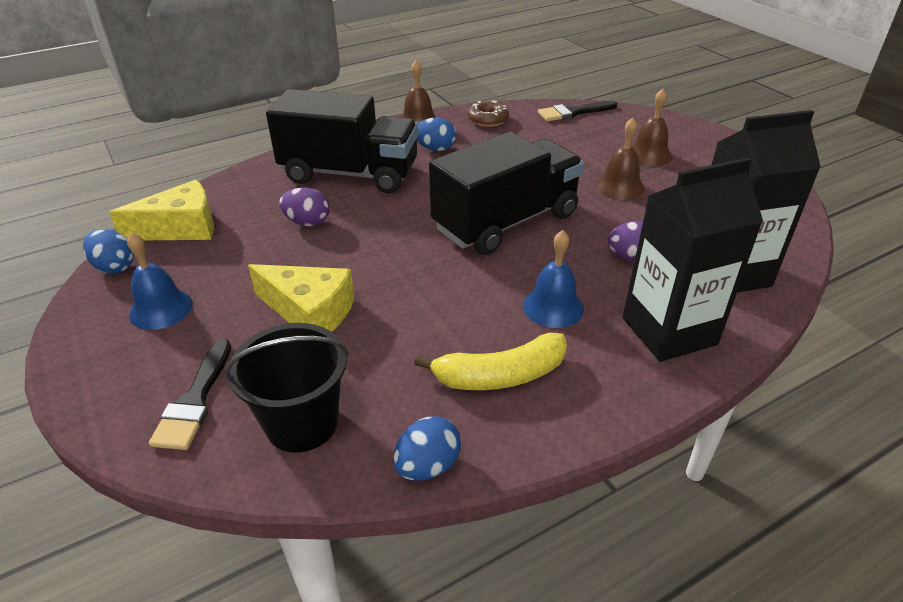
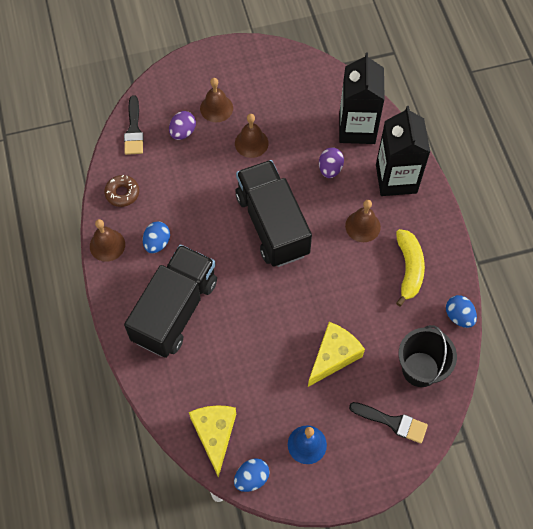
camera: 75 degrees left, 25 degrees up
(307, 222) = (234, 348): purple egg -> purple egg (183, 132)
(553, 307) = (362, 226): blue bell -> brown bell

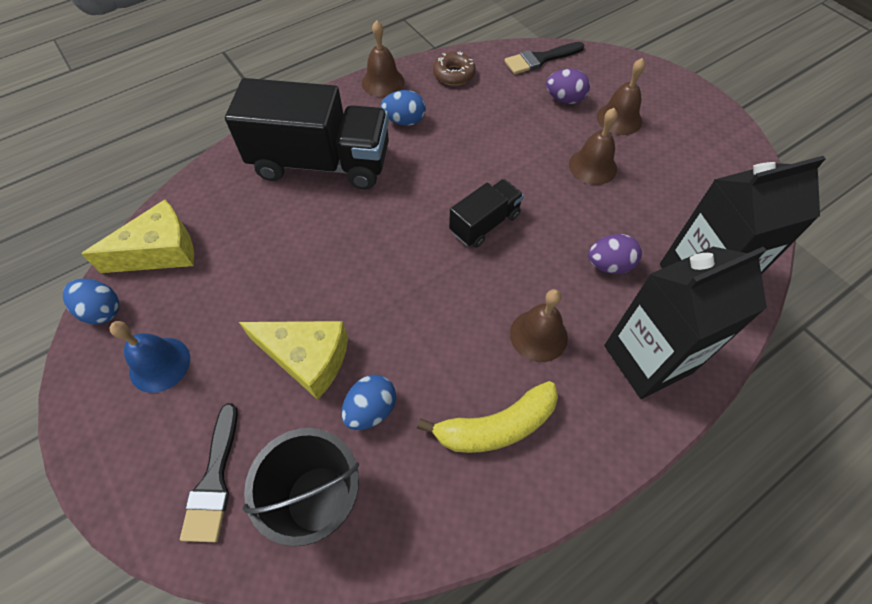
camera: 70 degrees right, 5 degrees down
(272, 224) = (485, 223): black truck -> black truck, size x0.51
(459, 316) = (440, 541): blue egg -> blue egg (371, 409)

